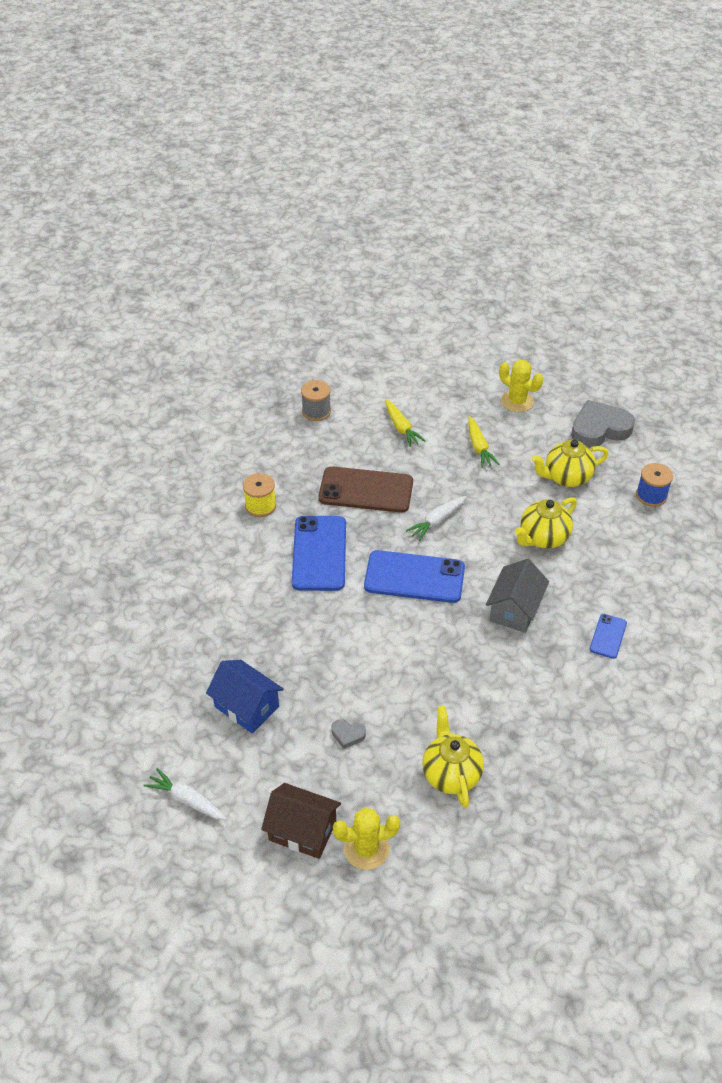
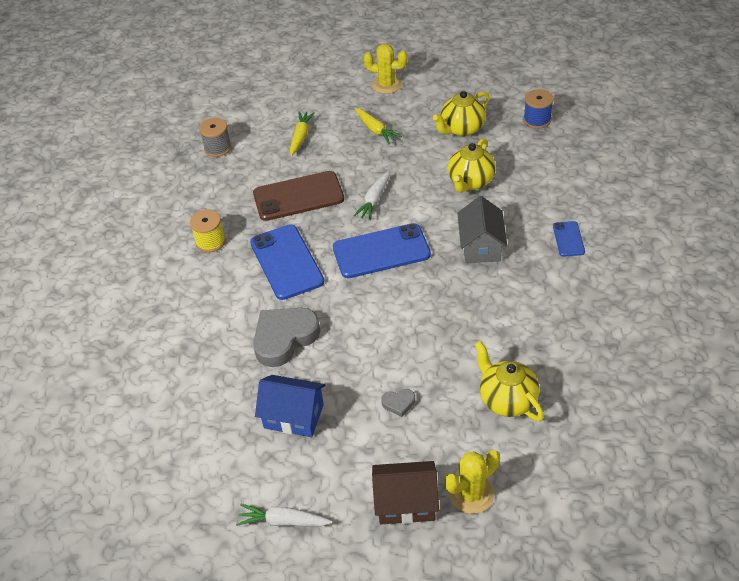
camera: 20 degrees left, 0 degrees up
(401, 428) = (301, 137): yellow carrot -> yellow carrot turned 120 degrees counterclockwise
(599, 429) = (466, 84): grey heart -> grey heart (284, 338)

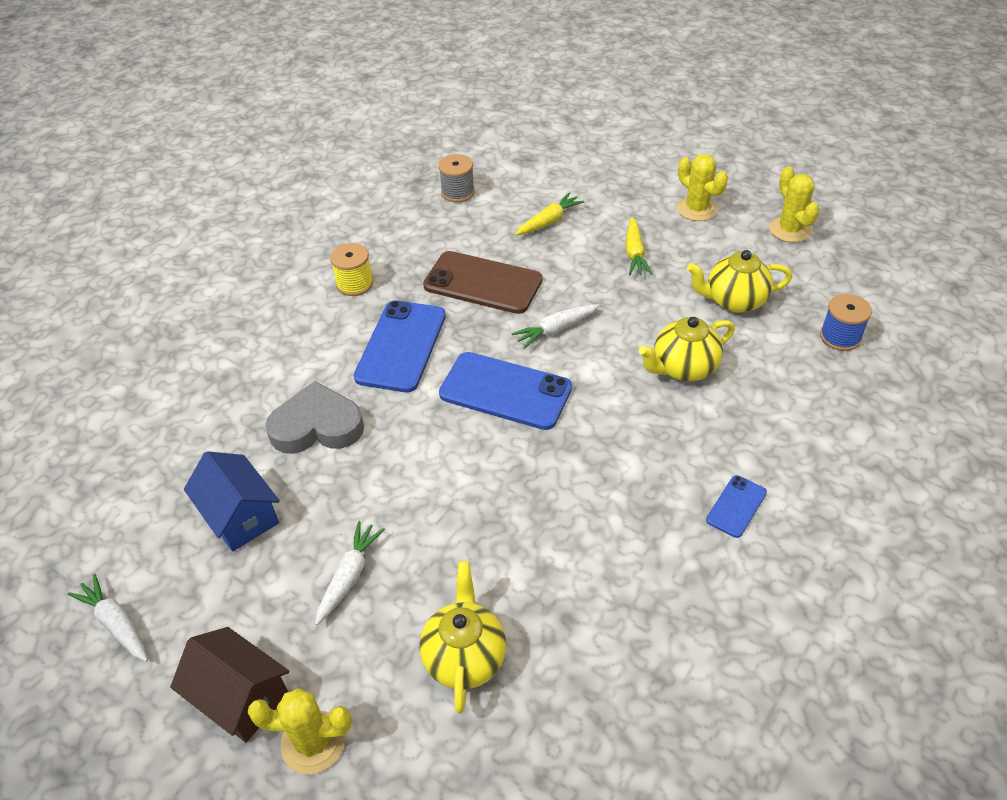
camera: 35 degrees right, 0 degrees up
(398, 403) = (349, 576): grey heart -> white carrot
(453, 71) = (790, 230): none -> yellow cactus
(481, 246) = (620, 451): grey house -> none

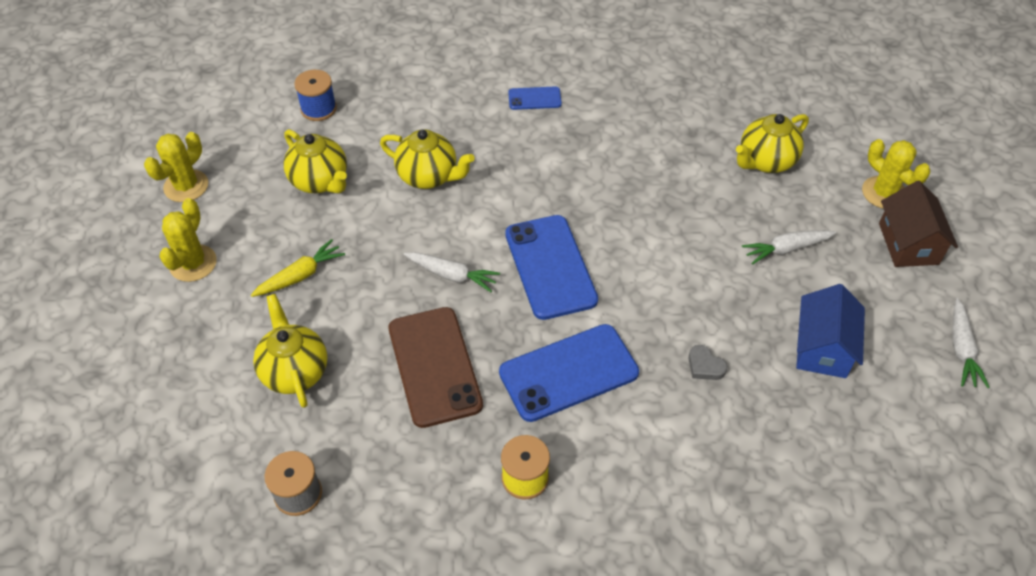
camera: 130 degrees left, 5 degrees up
(317, 426) = (705, 366): grey heart -> grey heart, size x0.44
(549, 221) = (295, 371): yellow carrot -> yellow teapot

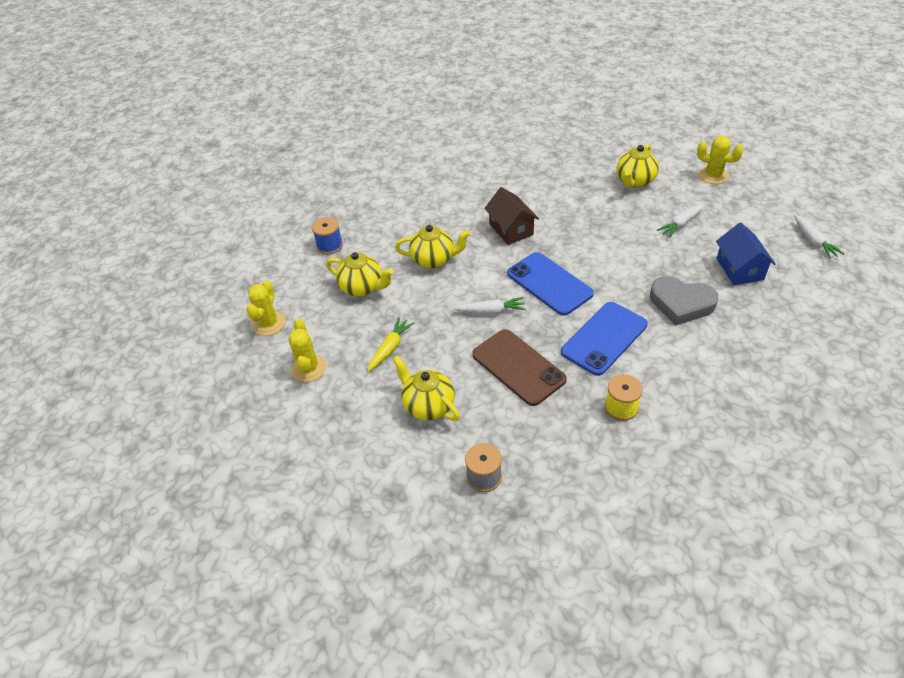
camera: 20 degrees left, 5 degrees down
(534, 98) = (470, 193): blue phone -> none
(705, 366) = (681, 303): grey heart -> grey heart, size x2.29
(908, 243) = (745, 197): brown house -> brown house (511, 229)

